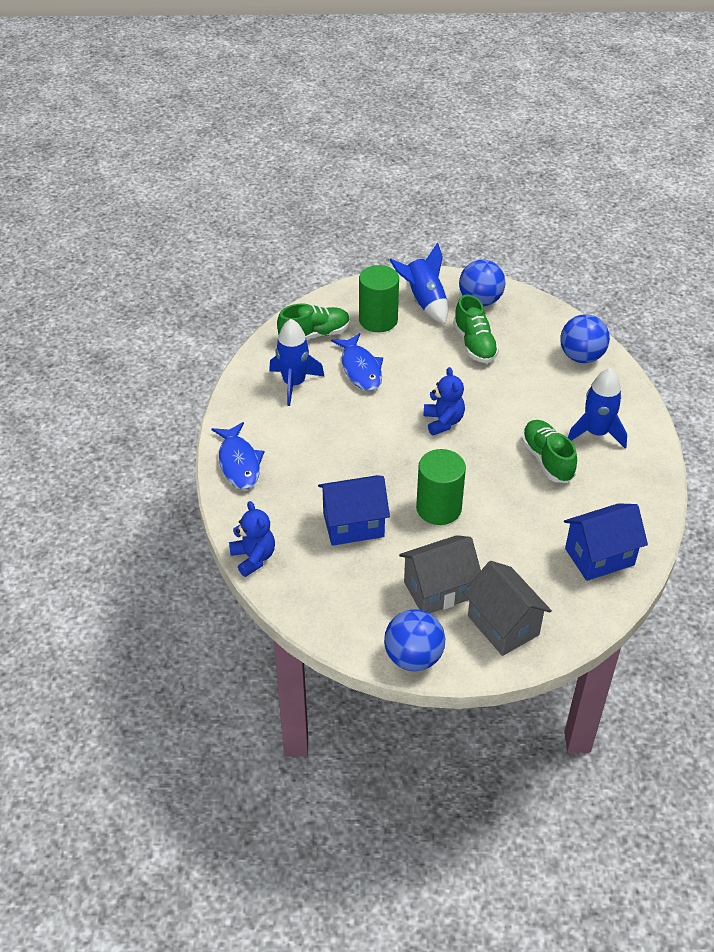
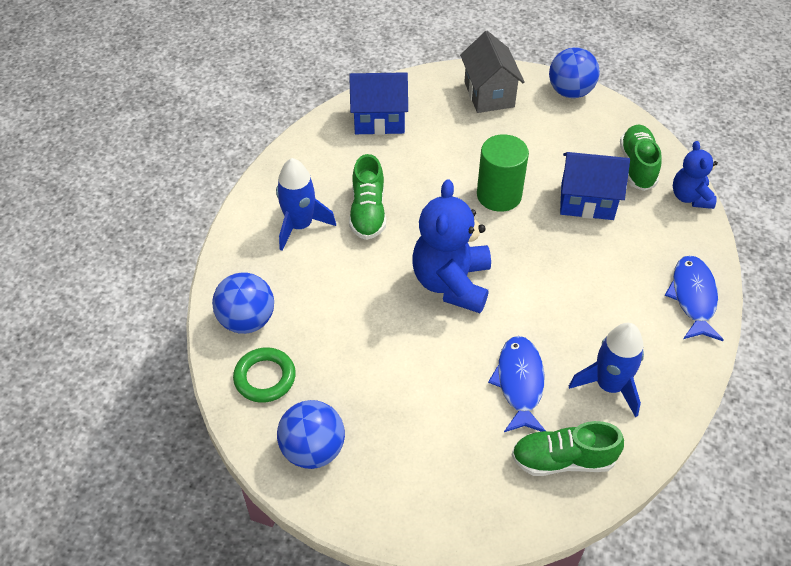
camera: 160 degrees left, 5 degrees up
(378, 320) = (467, 459): green cylinder -> none
(424, 302) = (390, 473): blue rocket -> none
(438, 590) = (530, 130): grey house -> none
(443, 422) = (451, 283): blue teddy bear -> blue teddy bear, size x1.72
(474, 344) = (361, 378): green shoe -> green shoe (637, 166)
(540, 328) = (265, 378): none -> green ring

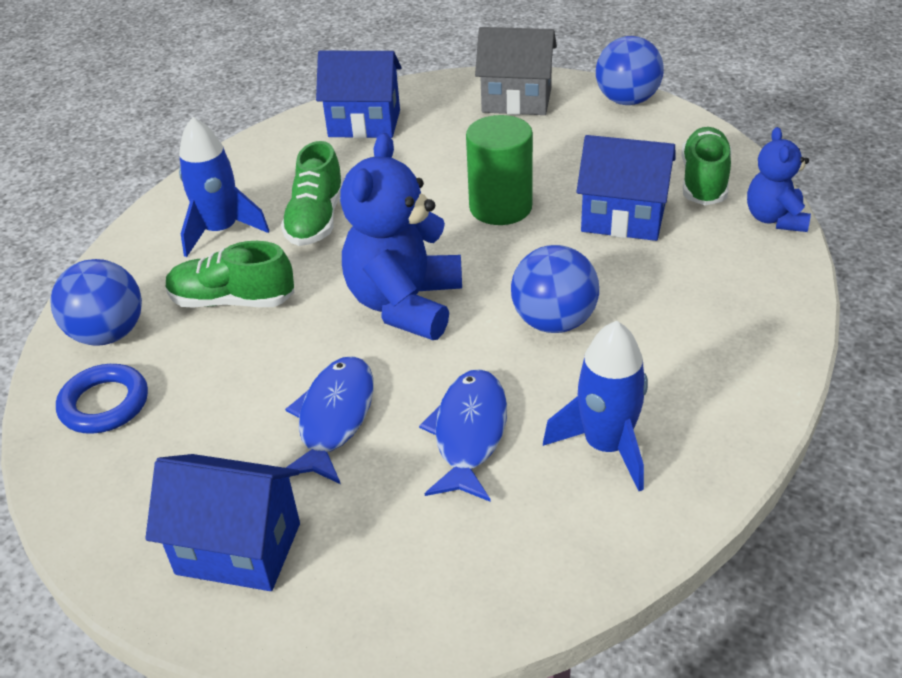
camera: 10 degrees right, 10 degrees down
(265, 378) = (104, 404): green ring -> blue ring
(313, 450) = (136, 501): blue ball -> blue ball (554, 322)
(392, 478) = (238, 548): none -> blue house
(489, 94) = (516, 101): grey house -> grey house turned 75 degrees counterclockwise
(563, 460) = (510, 543): green shoe -> green shoe (233, 301)
(693, 297) = (759, 339): blue fish -> blue fish (334, 418)

